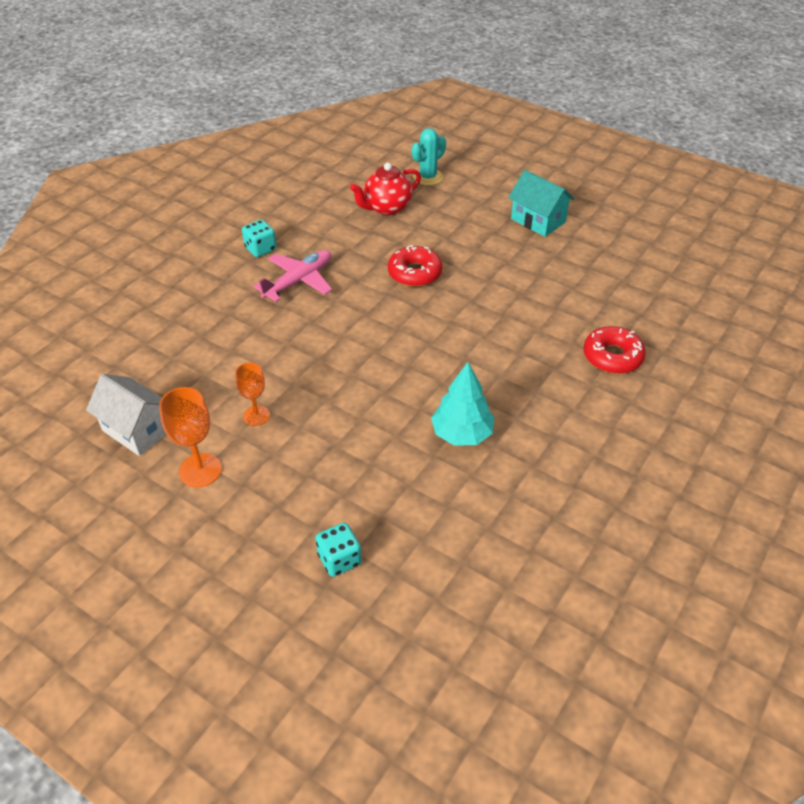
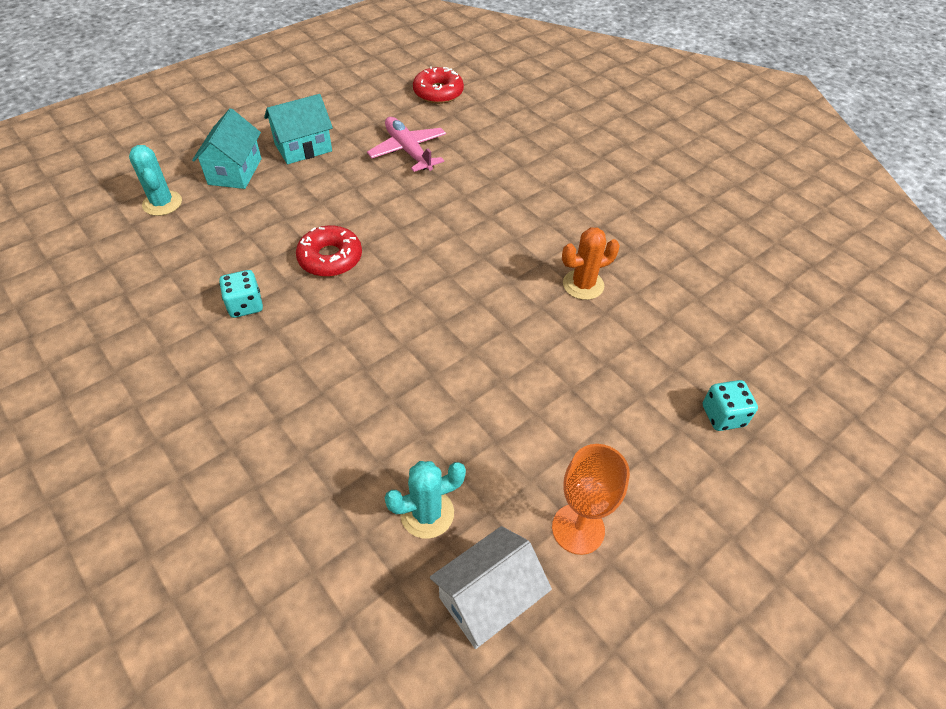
camera: 75 degrees left, 5 degrees up
(196, 384) = (427, 513): none -> turquoise cactus
(256, 416) = (505, 453): orange goblet -> none
(260, 249) = (188, 394): turquoise dice -> turquoise dice (245, 305)
(298, 281) = (282, 366): pink plane -> pink plane (408, 151)
(387, 208) = (194, 252): red teapot -> none
(462, 434) = (583, 285): turquoise tree -> orange cactus
(484, 197) = (235, 171): none -> turquoise house
(612, 356) = (519, 163): red donut -> red donut (438, 92)

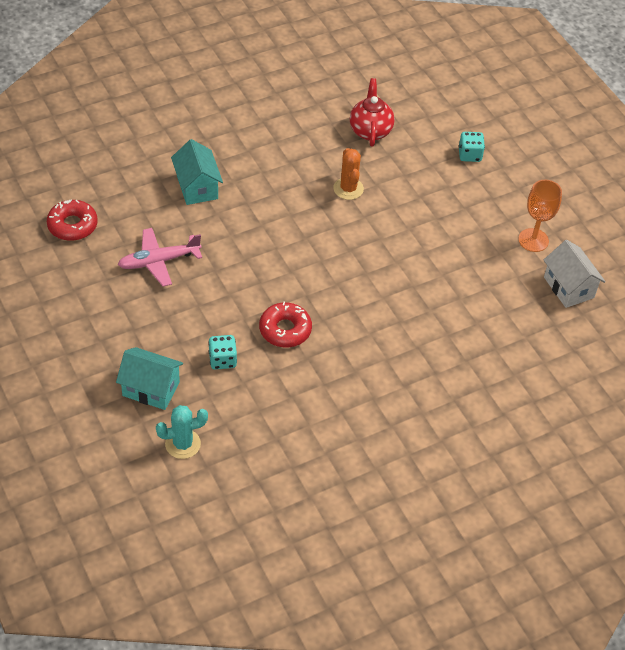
camera: 80 degrees left, 0 degrees up
(245, 305) = (325, 387): turquoise dice -> turquoise dice (222, 360)
(303, 148) = (130, 336): turquoise house -> turquoise house (197, 187)
(427, 513) = (515, 305): turquoise cactus -> none
(702, 293) = (370, 130): none -> red teapot

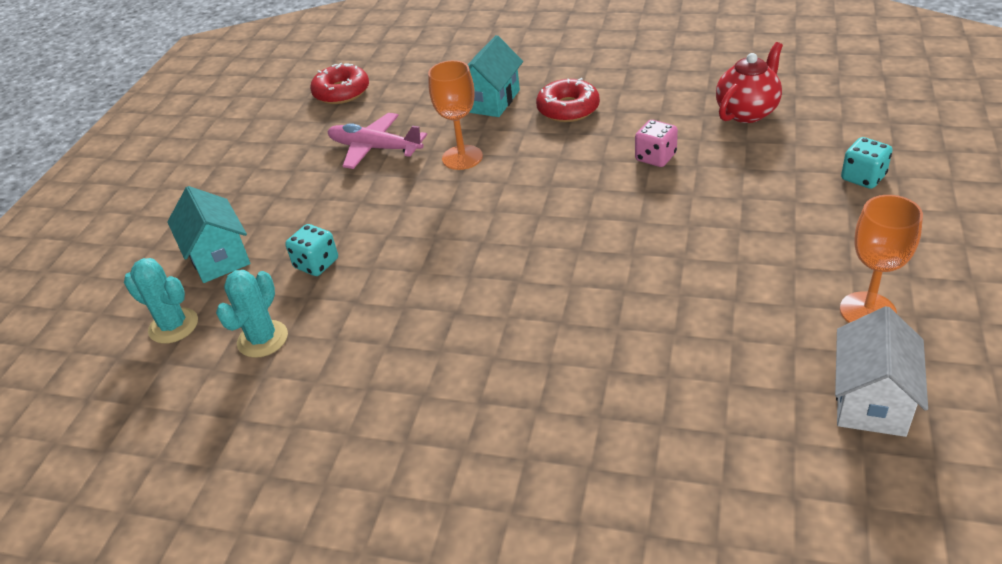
camera: 50 degrees right, 10 degrees down
(228, 242) = (462, 157): none -> orange goblet
(249, 420) = (263, 339): none -> turquoise cactus
(285, 330) = (415, 266): red donut -> red donut (568, 109)
(348, 189) = (655, 157): orange cactus -> pink dice

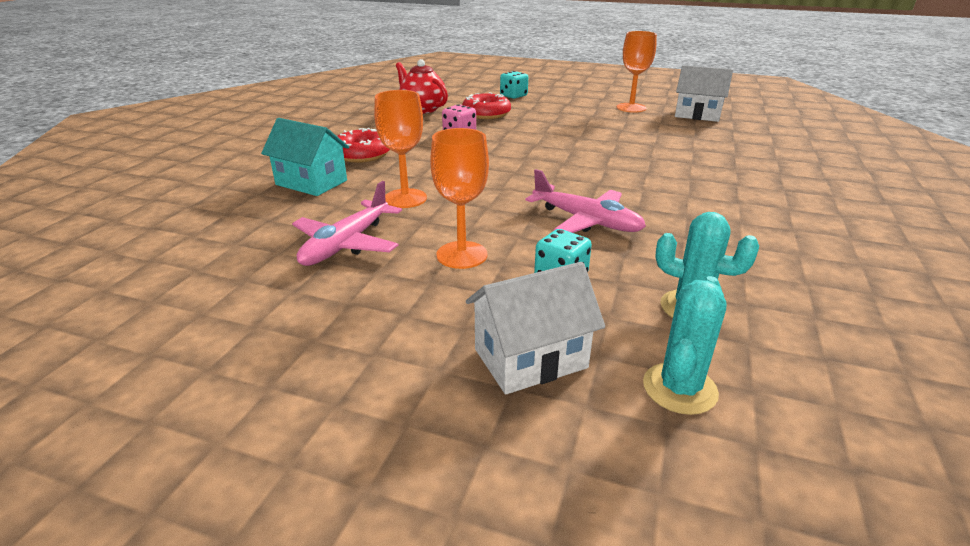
camera: 90 degrees left, 10 degrees down
(218, 257) = (530, 358): turquoise house -> white house
(341, 92) = (174, 270): red donut -> red donut (486, 114)
(355, 207) = (462, 255): none -> orange goblet
(420, 274) = (586, 221): none -> pink plane

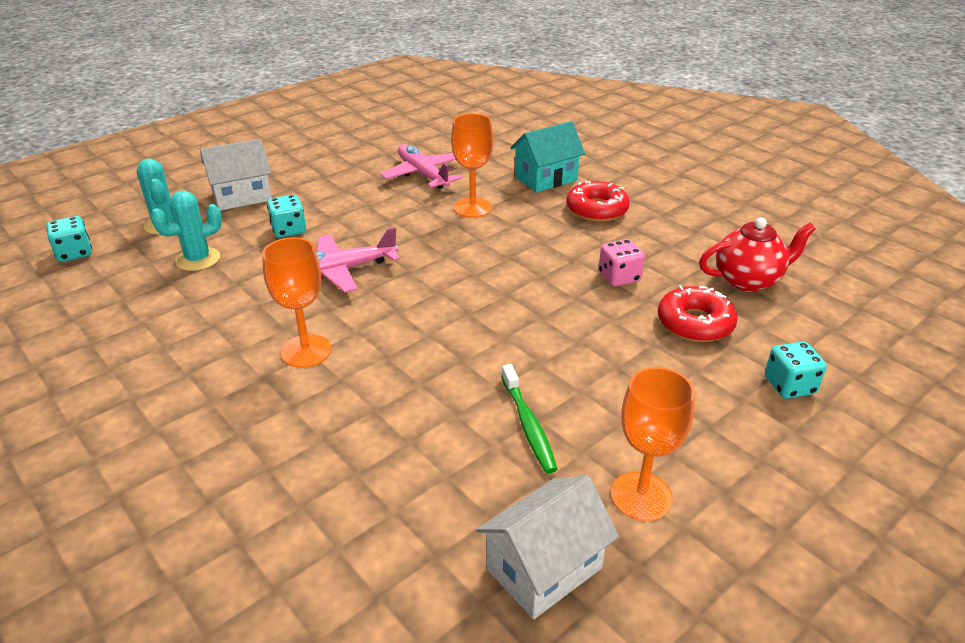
camera: 120 degrees right, 5 degrees up
(462, 255) = (360, 206): orange goblet -> orange goblet (306, 351)
(530, 358) = (242, 196): white house -> white house turned 60 degrees clockwise
(630, 130) = (528, 425): none -> green toothbrush
(855, 433) = (74, 253): none -> turquoise dice

